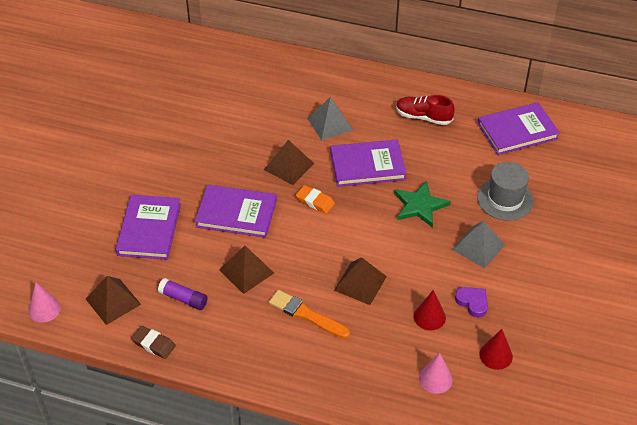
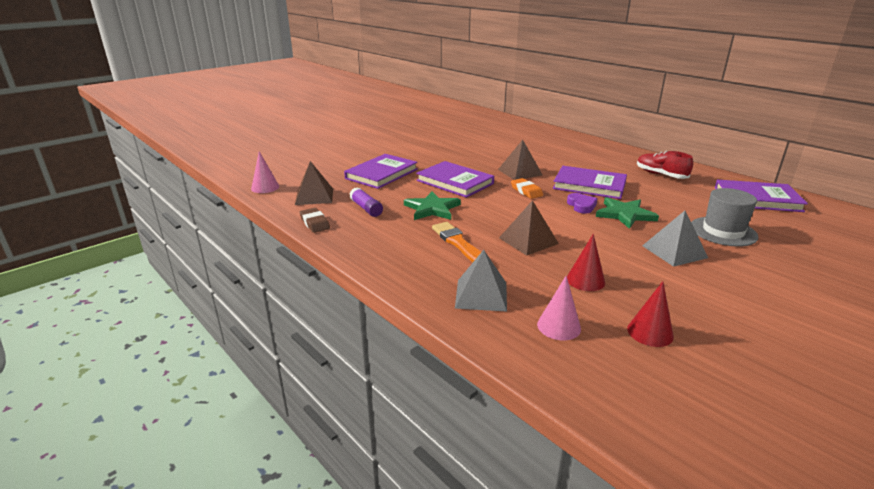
camera: 30 degrees right, 20 degrees down
(246, 271) = (432, 209): brown pyramid -> green star
(330, 124) = (572, 162): grey pyramid -> grey pyramid (481, 295)
(472, 302) = (644, 285): purple heart -> purple heart (581, 206)

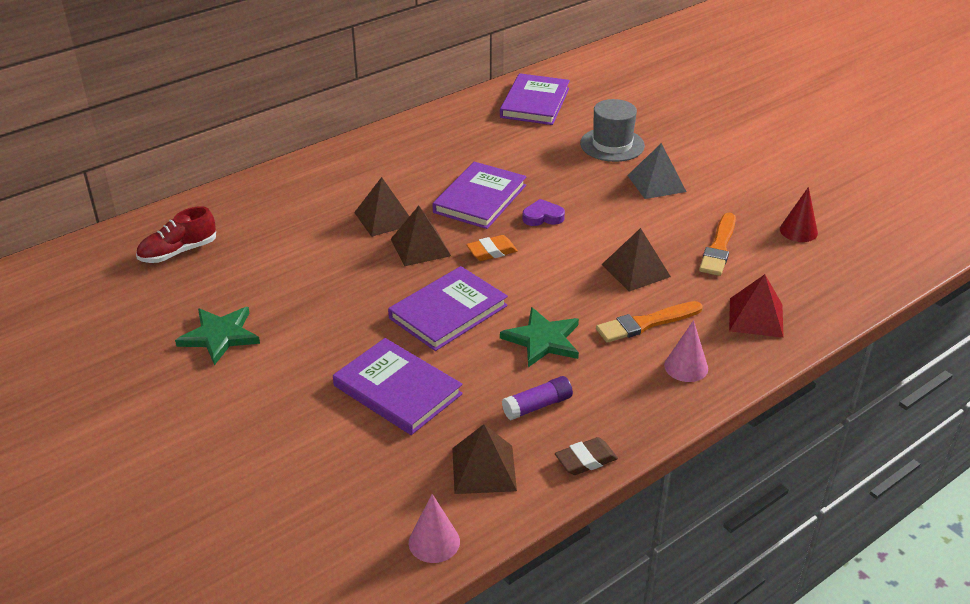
camera: 85 degrees left, 10 degrees up
(481, 295) = (756, 317): grey pyramid -> red pyramid
(546, 162) = (384, 218): none -> brown pyramid
(559, 326) = (800, 277): pink cone -> pink cone (686, 367)
(585, 280) = (719, 247): red cone -> orange brush
(625, 214) = (569, 192): green star -> green star (220, 336)
(661, 175) = (454, 141): red shoe -> red shoe (178, 252)

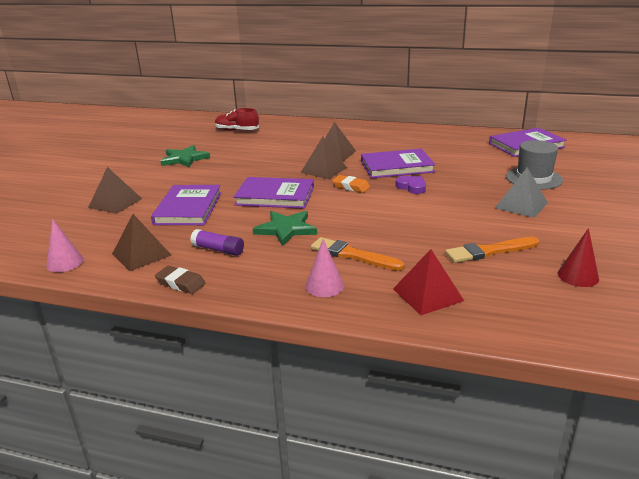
camera: 55 degrees right, 10 degrees down
(635, 270) = (407, 232): brown pyramid -> brown pyramid (115, 203)

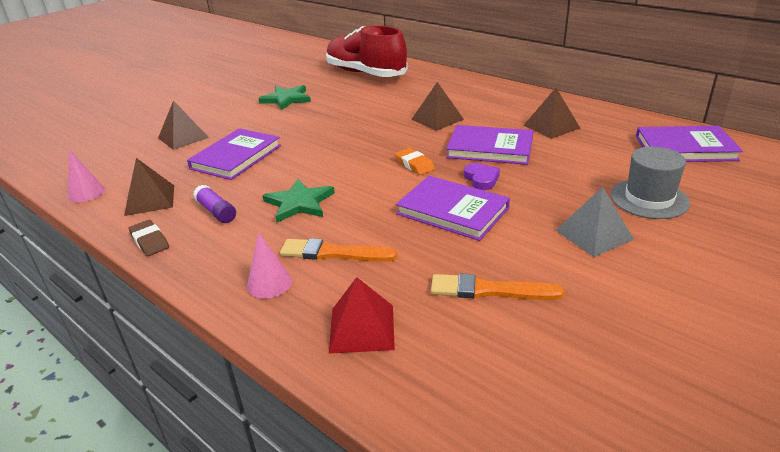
camera: 25 degrees right, 5 degrees up
(237, 130) = (366, 73): red shoe -> red shoe, size x1.94
(275, 196) = (327, 160): purple book -> purple book (452, 211)
(324, 170) = (406, 137): brown pyramid -> brown pyramid (551, 126)
(353, 255) = (333, 253): orange brush -> orange brush turned 45 degrees counterclockwise
(578, 276) = (570, 360): red cone -> none

